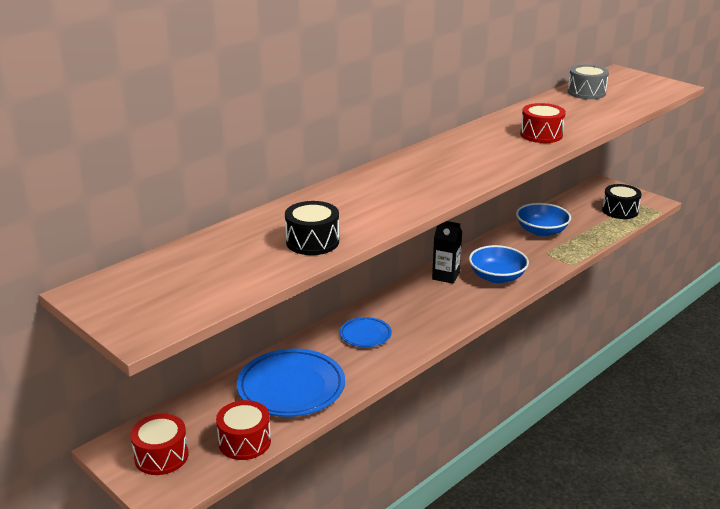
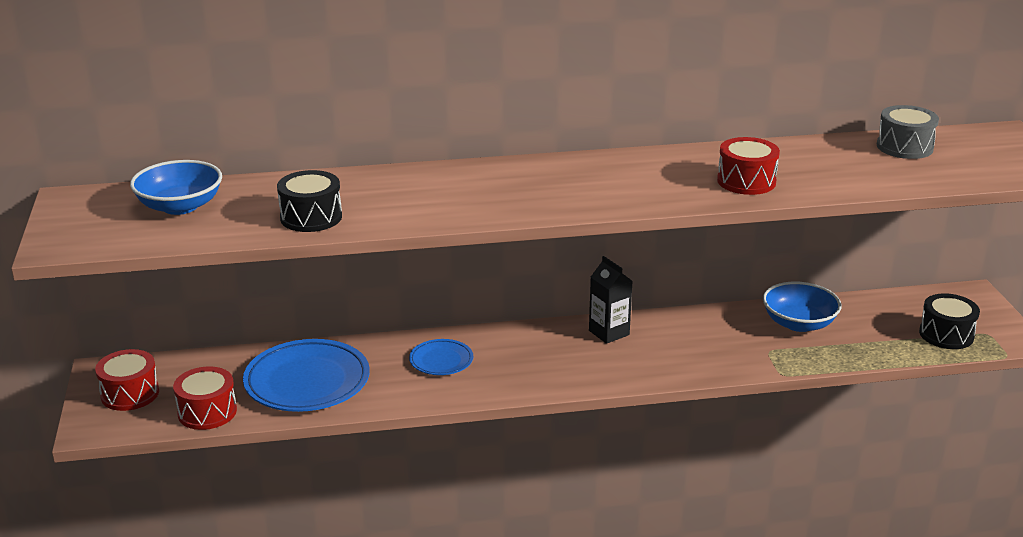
camera: 35 degrees right, 0 degrees up
(497, 277) = (667, 355): blue bowl -> blue bowl (180, 206)

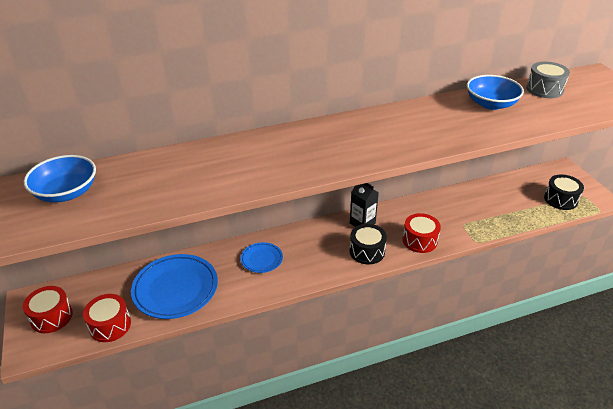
camera: 10 degrees left, 10 degrees up
(311, 217) = (169, 192): black drum -> black drum (367, 251)
(746, 181) = (460, 127): red drum -> red drum (419, 240)
(799, 323) = (473, 202): blue bowl -> blue bowl (491, 104)

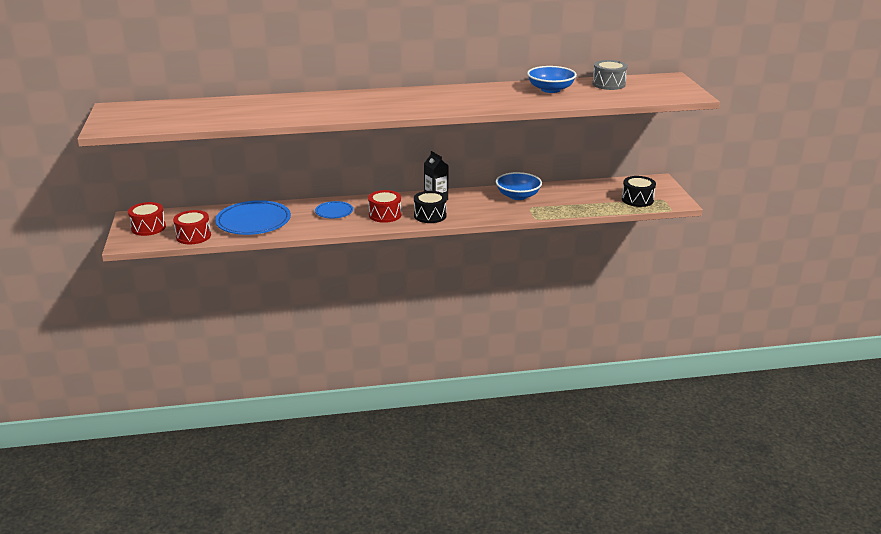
camera: 10 degrees right, 10 degrees down
(66, 192) = (176, 111): blue bowl -> blue bowl (518, 196)
(419, 240) = (482, 213): red drum -> red drum (385, 215)

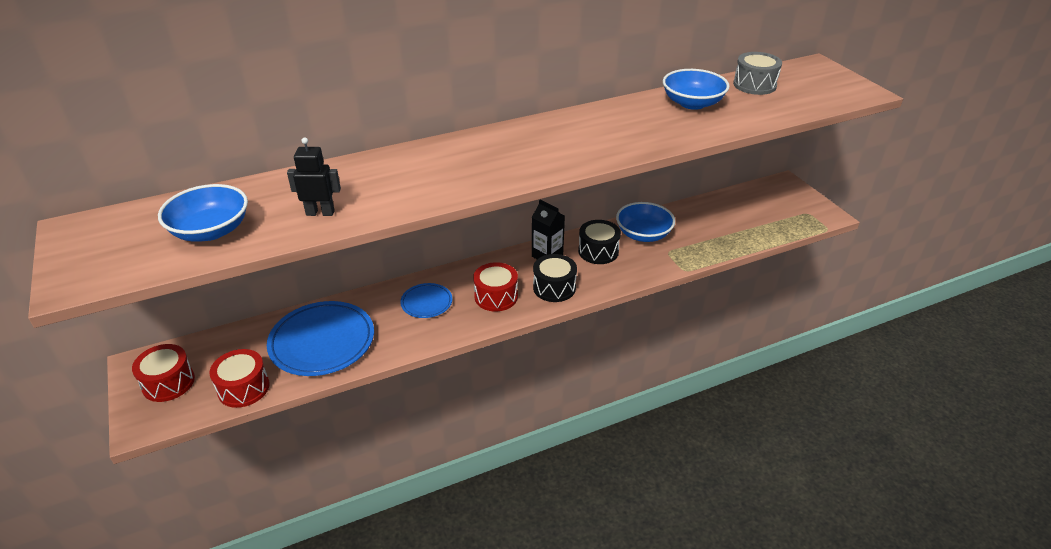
camera: 15 degrees left, 10 degrees up
(190, 116) = (211, 231): none -> blue bowl
(258, 115) = (320, 213): none -> black robot
(637, 200) = (781, 218): black drum -> black drum (598, 251)

